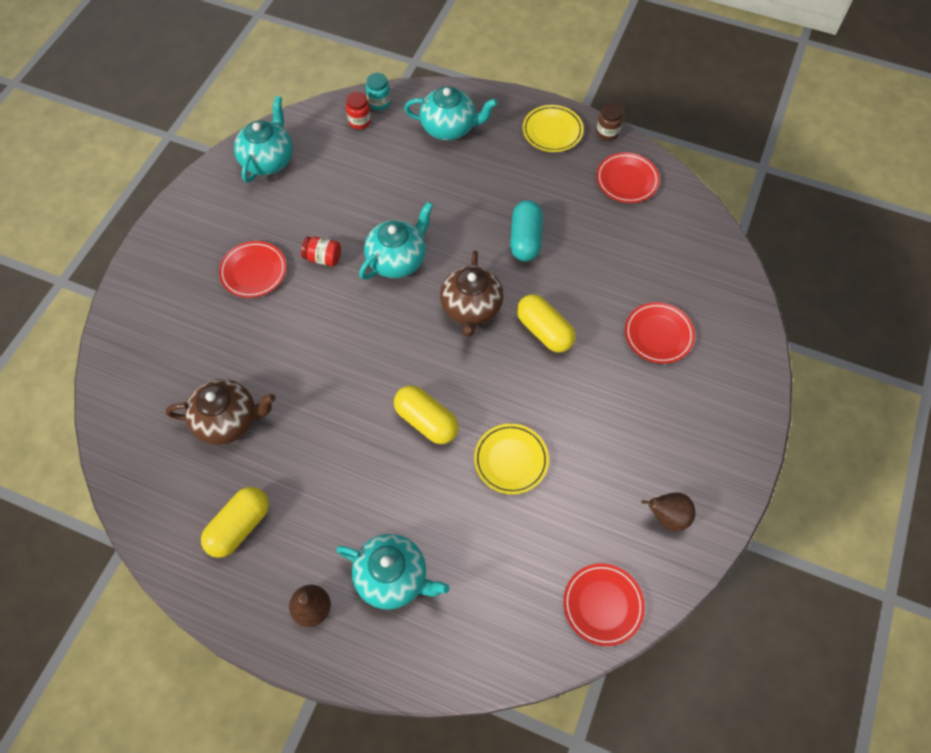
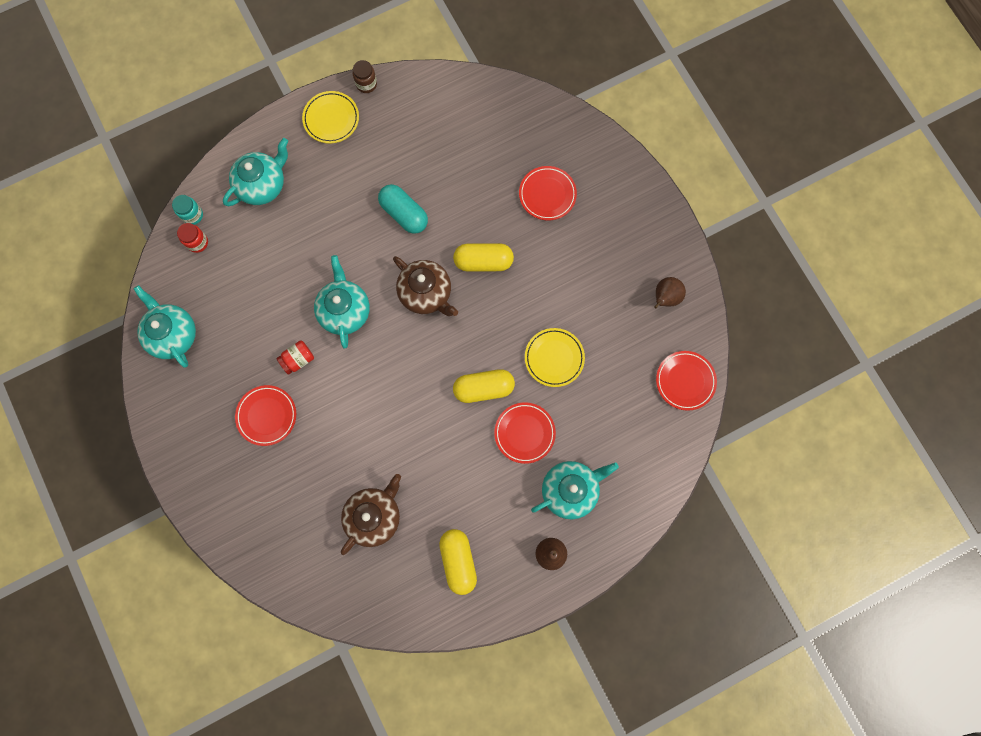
camera: 50 degrees left, 15 degrees up
(627, 180) = (417, 108): red plate -> red plate (524, 433)

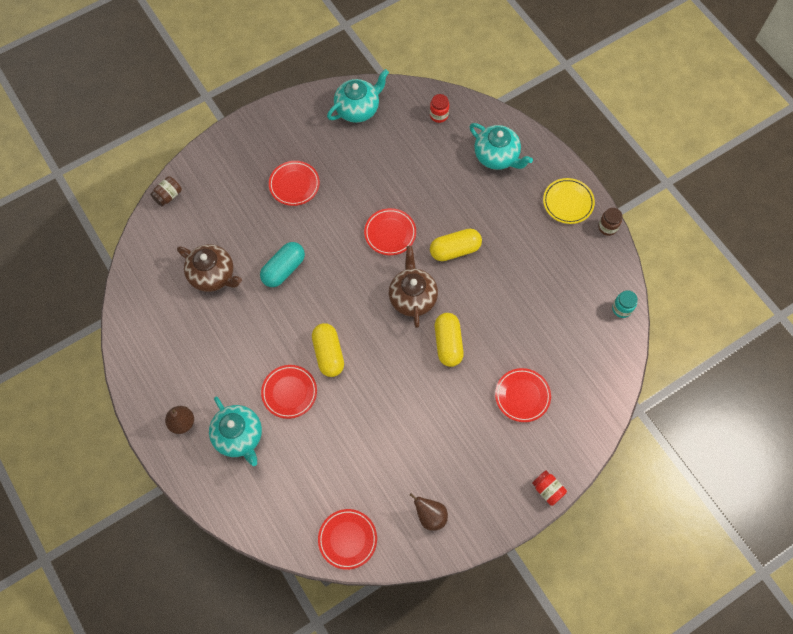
camera: 85 degrees right, 10 degrees down
(192, 215) = (462, 108): turquoise jar -> turquoise jar (621, 309)
(260, 570) = (168, 196): none -> brown jar
(298, 360) = (344, 202): red jar -> red jar (547, 490)
(345, 311) = (390, 233): turquoise teapot -> red plate
(404, 214) = (485, 272): turquoise capsule -> turquoise capsule (283, 269)
(426, 293) = (412, 297): brown teapot -> brown teapot turned 135 degrees clockwise
(458, 561) = (175, 346): yellow capsule -> yellow capsule (455, 250)
(554, 358) = (361, 413): yellow plate -> none

